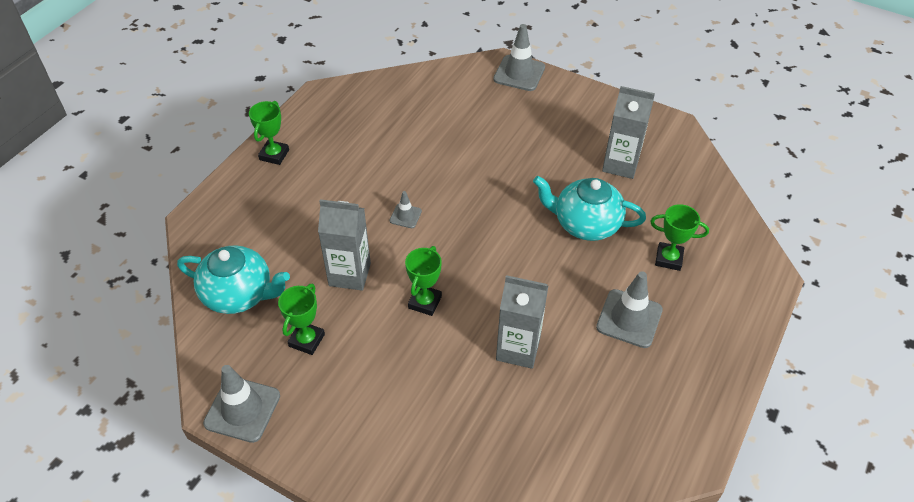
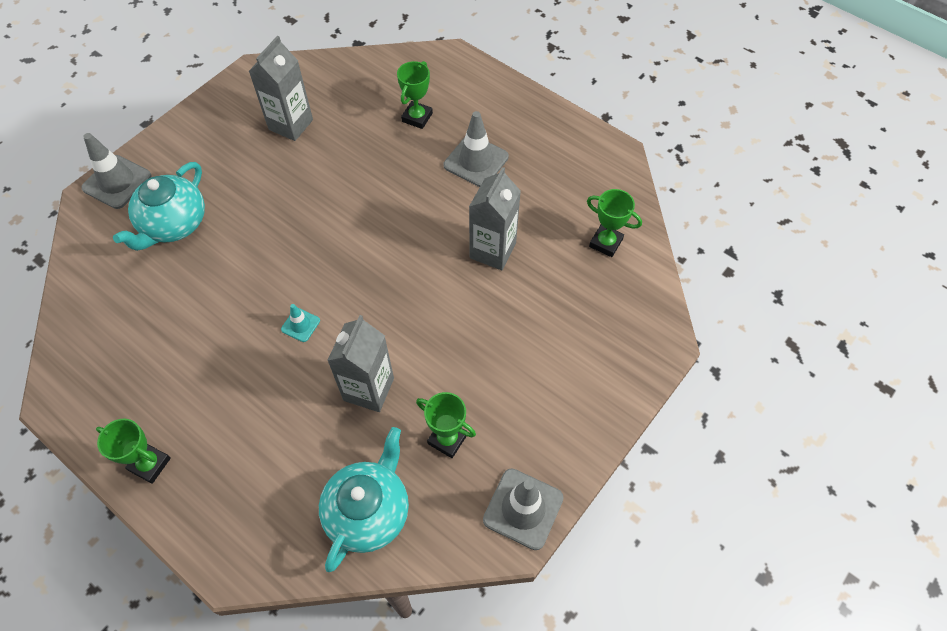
camera: 80 degrees left, 10 degrees up
(405, 216) = (300, 325): grey traffic cone -> turquoise traffic cone
(425, 302) = (422, 321): green trophy -> green trophy (605, 243)
(585, 224) = (358, 169): turquoise teapot -> turquoise teapot (173, 224)

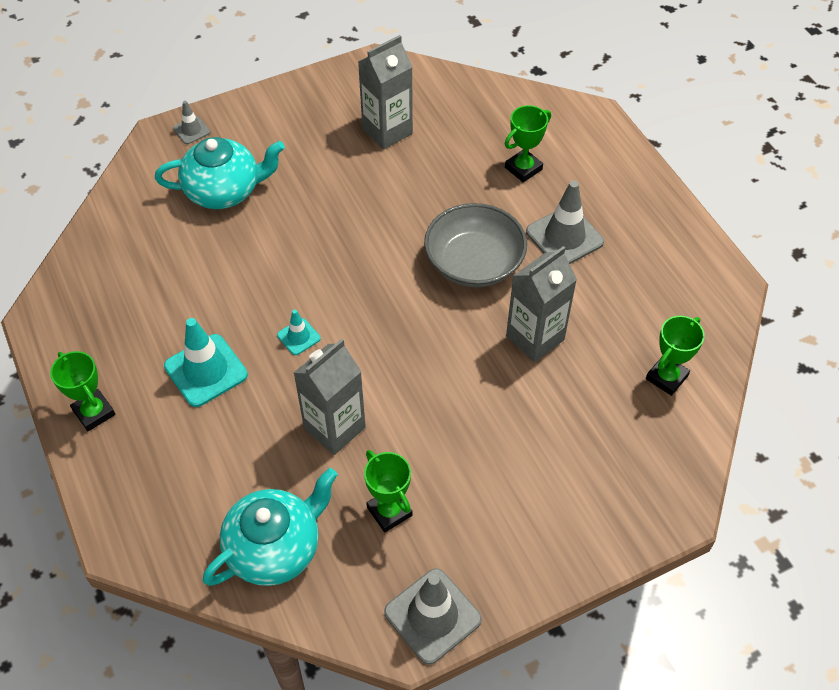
camera: 25 degrees right, 5 degrees down
(117, 182) = (191, 130): grey traffic cone -> grey traffic cone, size x0.53
(173, 224) = (224, 191): turquoise teapot -> turquoise teapot turned 150 degrees counterclockwise
(234, 386) = (206, 370): none -> turquoise traffic cone
(415, 208) = (474, 263): none -> grey bowl
(605, 243) = (666, 377): green trophy -> green trophy turned 75 degrees clockwise

